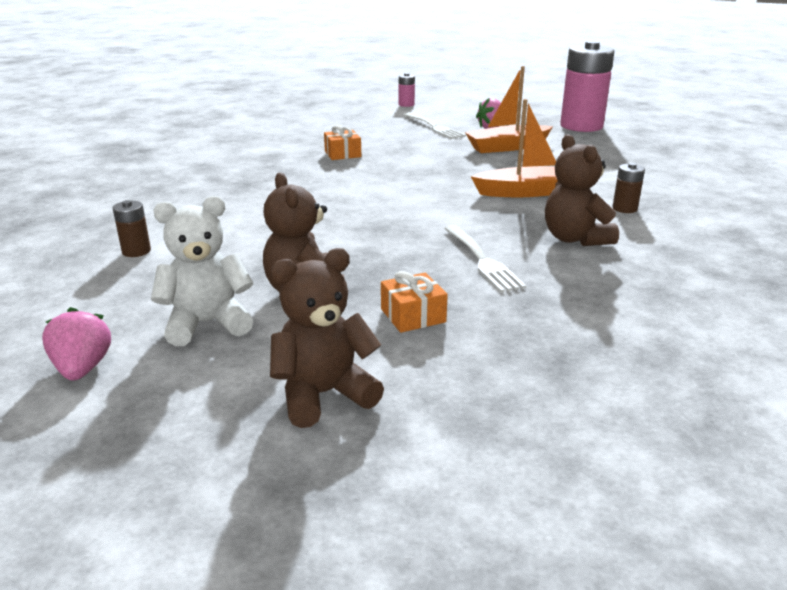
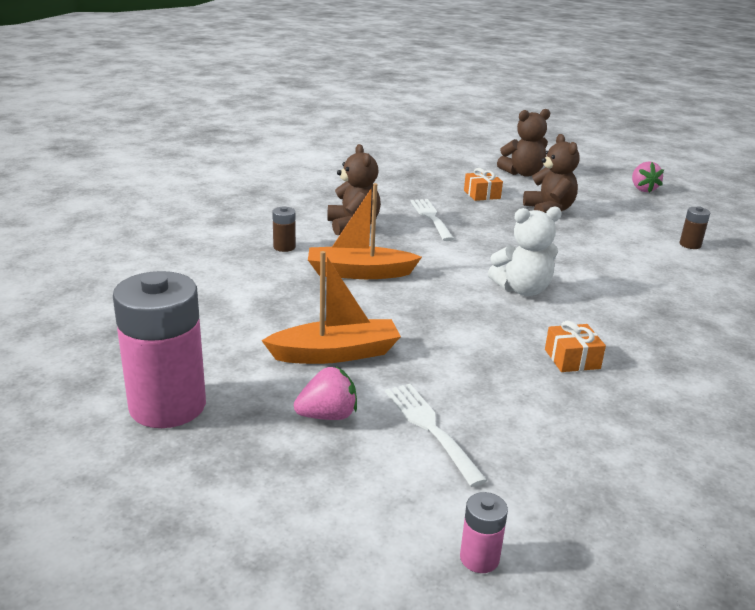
camera: 175 degrees left, 0 degrees up
(207, 323) = (597, 200): white teddy bear -> white teddy bear (522, 290)

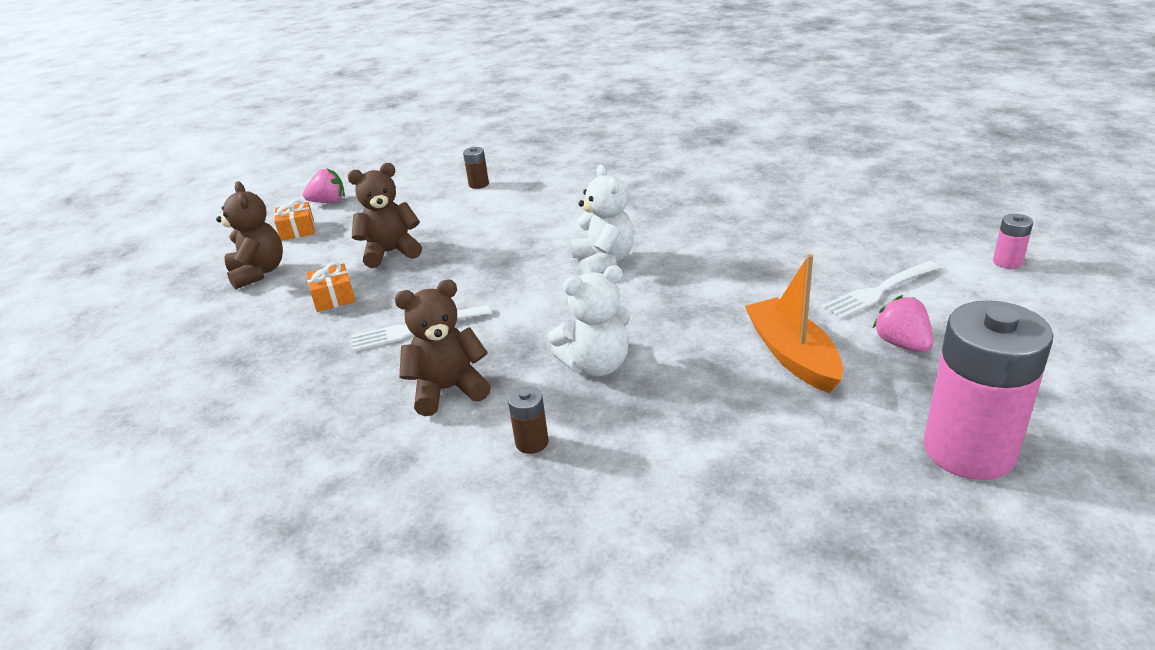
camera: 90 degrees left, 5 degrees up
(359, 273) = (596, 365): orange boat -> white teddy bear
(572, 359) = (727, 235): orange gift -> orange gift (297, 230)

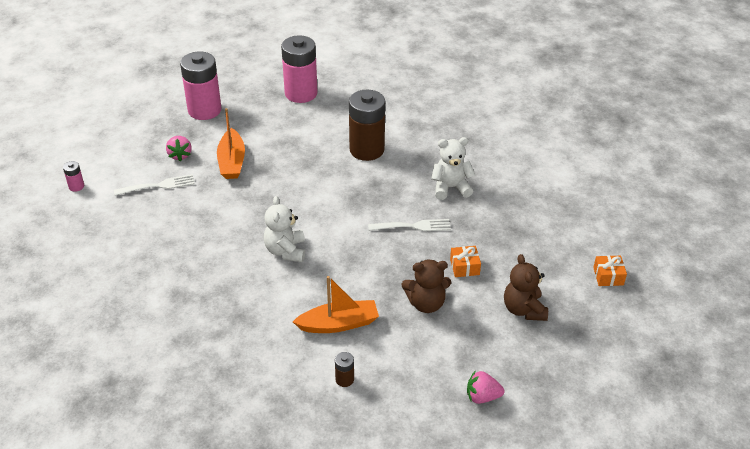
camera: 170 degrees left, 10 degrees up
(297, 230) = (504, 358): orange gift -> orange gift (608, 276)
(448, 390) = (399, 183): brown teddy bear -> none
(499, 216) = (339, 324): none -> orange boat
(532, 442) = (367, 150): brown battery -> brown battery, size x2.37
(596, 365) = (324, 179): white teddy bear -> white teddy bear (450, 188)
(774, 567) = (301, 93): none -> pink battery

